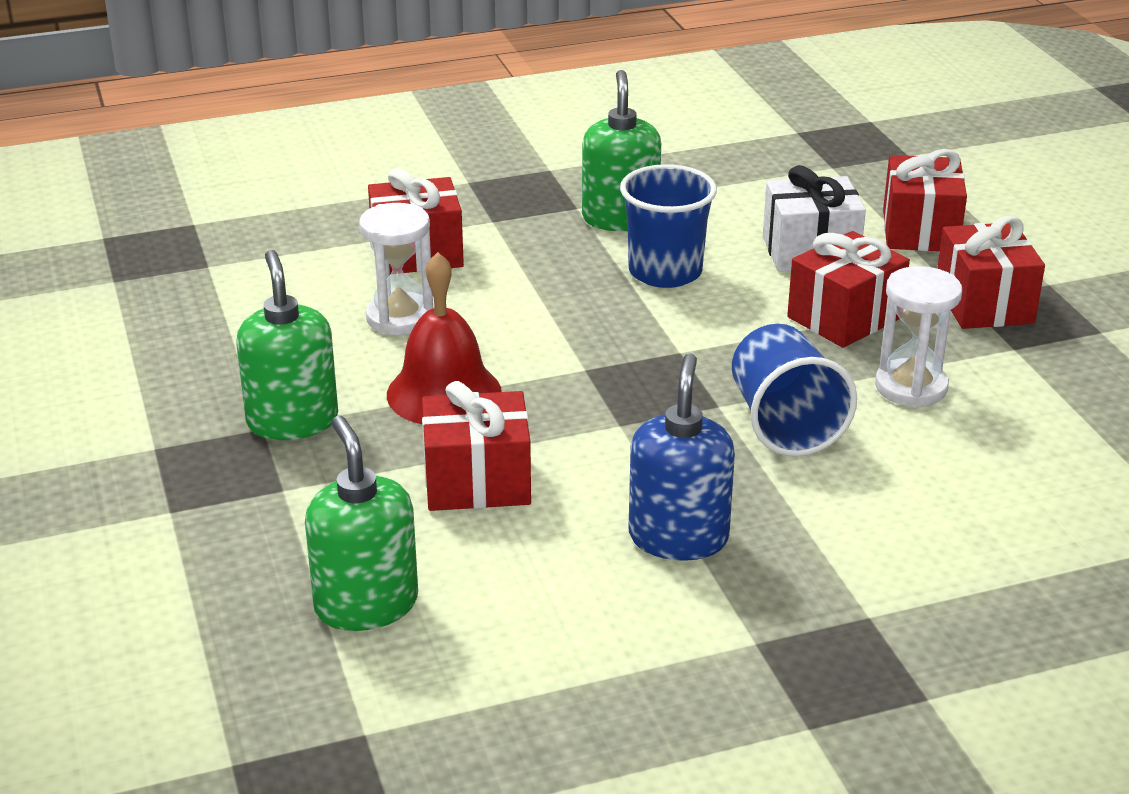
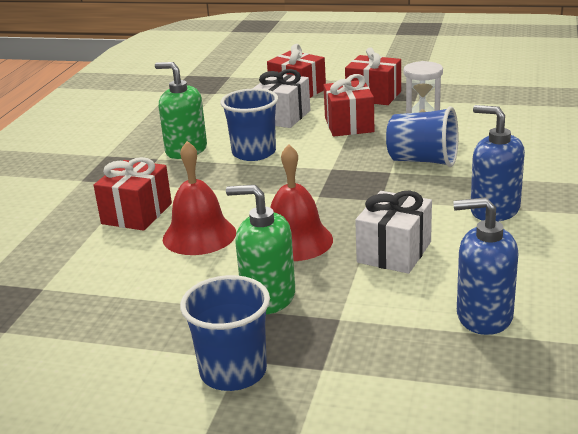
camera: 55 degrees left, 5 degrees down
(127, 452) = (233, 372): none -> blue cup
(366, 604) = (483, 316): green soap dispenser -> blue soap dispenser
(400, 318) = (199, 235): white hourglass -> red bell
(477, 482) = (394, 252): red gift -> white gift

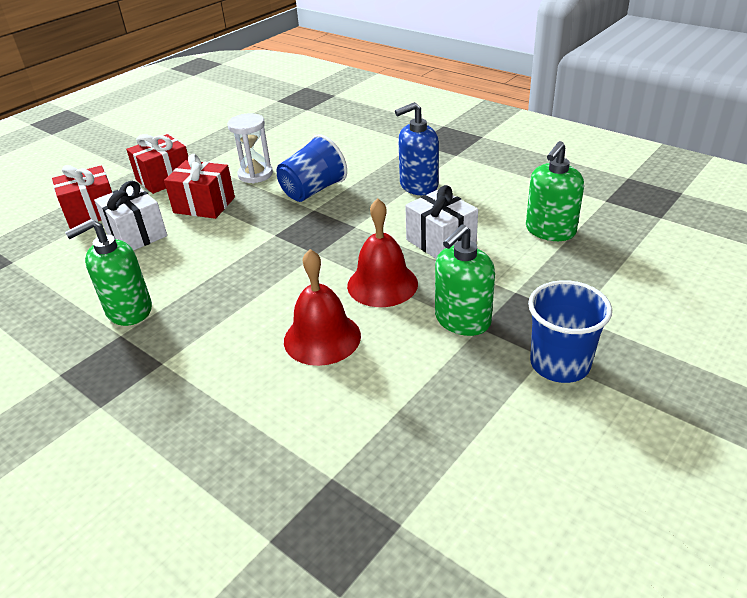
camera: 65 degrees left, 10 degrees up
(137, 213) = (234, 373): red gift -> none
(254, 153) = (192, 268): blue cup -> none
(483, 316) = (550, 231): blue soap dispenser -> green soap dispenser

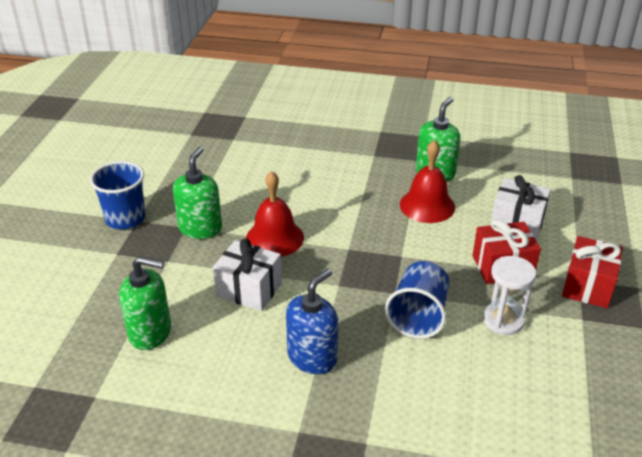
camera: 150 degrees right, 0 degrees up
(92, 212) = (589, 230): red gift -> none
(322, 338) = (289, 192): red bell -> red bell (427, 205)
(550, 231) = (150, 332): green soap dispenser -> green soap dispenser turned 90 degrees clockwise

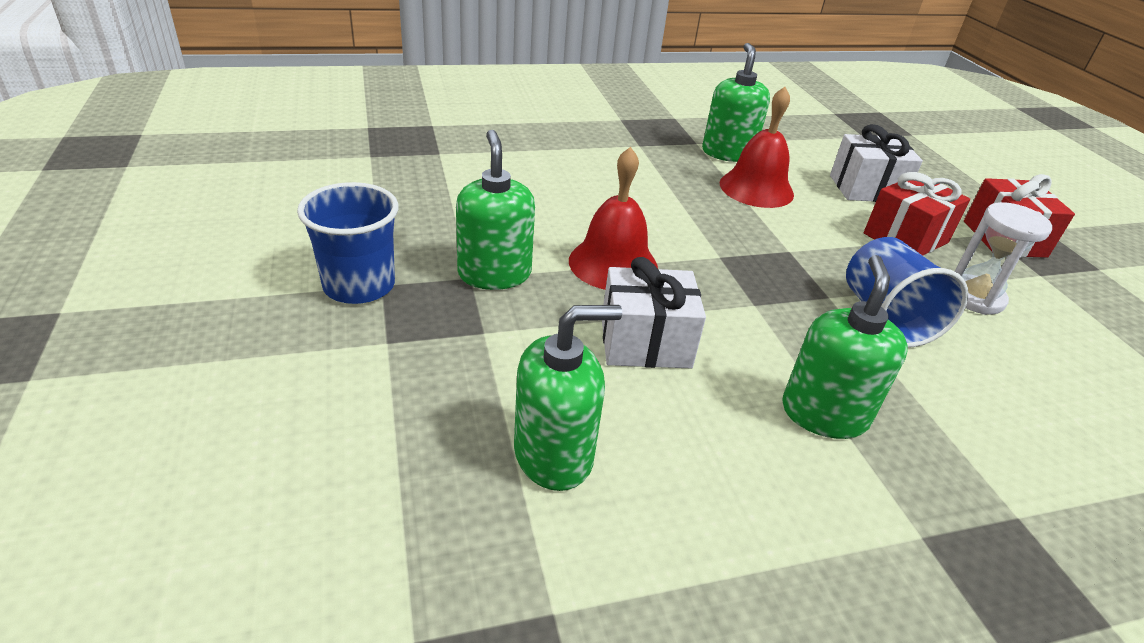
camera: 30 degrees left, 0 degrees up
(312, 357) = (824, 414): blue soap dispenser -> green soap dispenser

